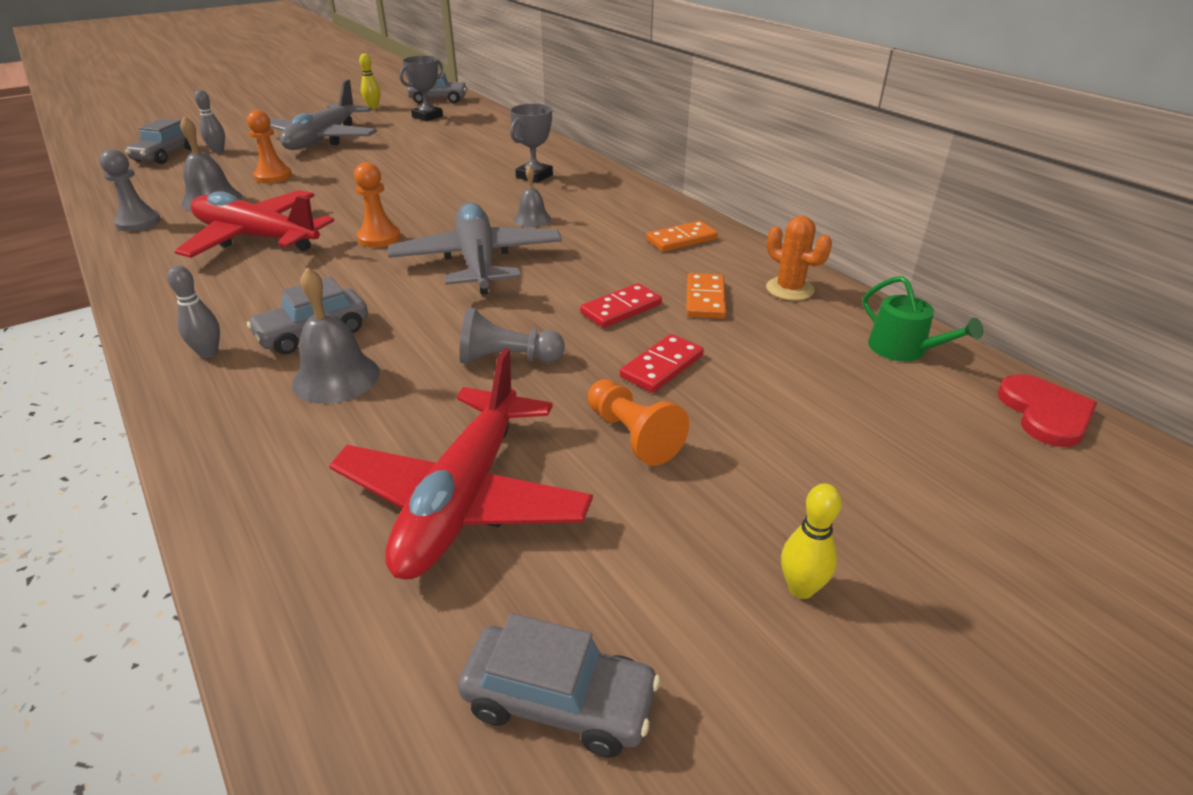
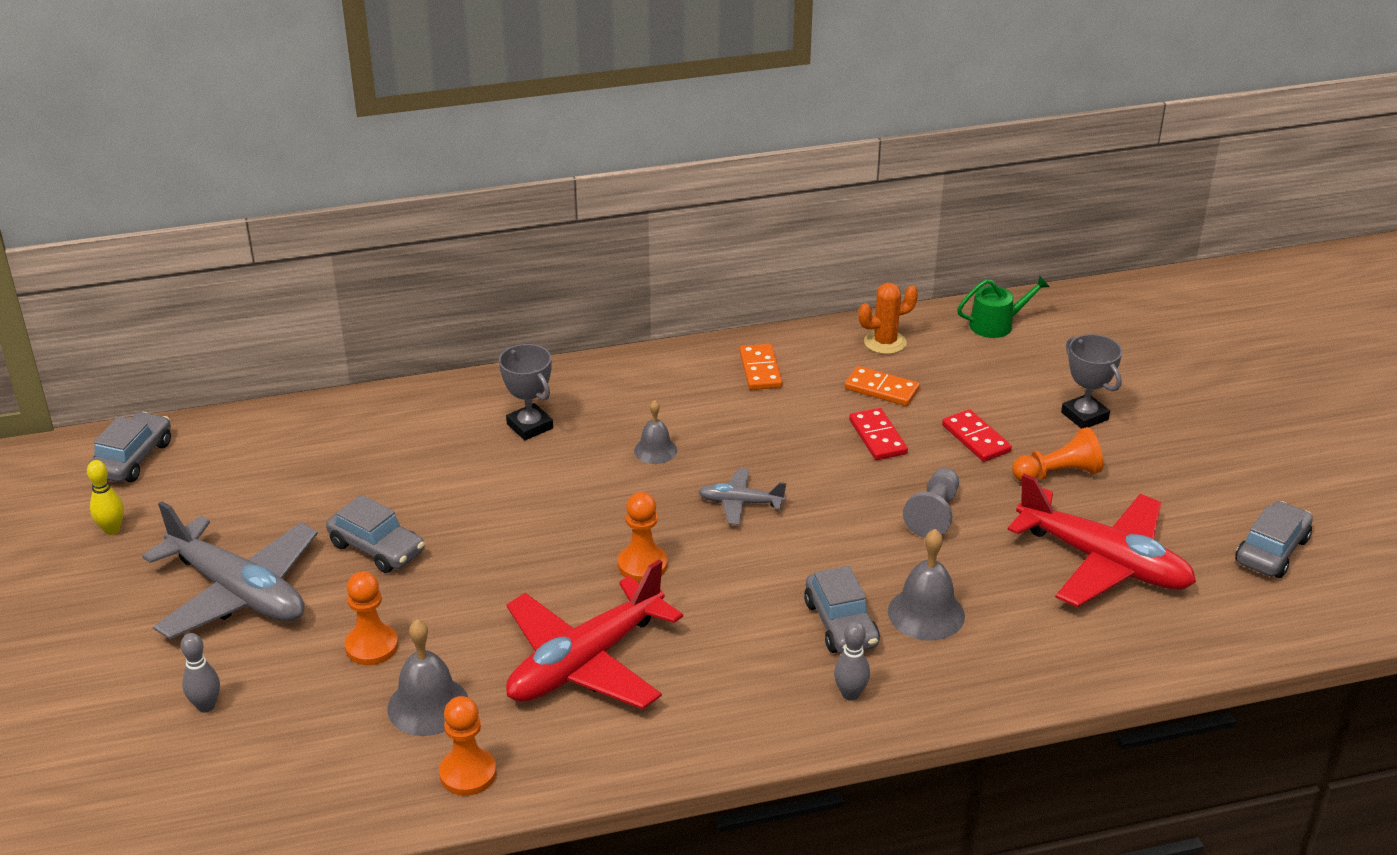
camera: 70 degrees left, 0 degrees up
(138, 223) = (468, 773): grey pawn -> orange pawn
(166, 155) = (180, 766): grey car -> grey car (377, 548)
(427, 116) = (213, 480): grey trophy -> grey trophy (1084, 416)
(478, 261) = (740, 503): grey plane -> grey plane, size x0.48
(801, 588) = (1213, 448): yellow bowling pin -> none
(1045, 413) = (1089, 302): red heart -> none

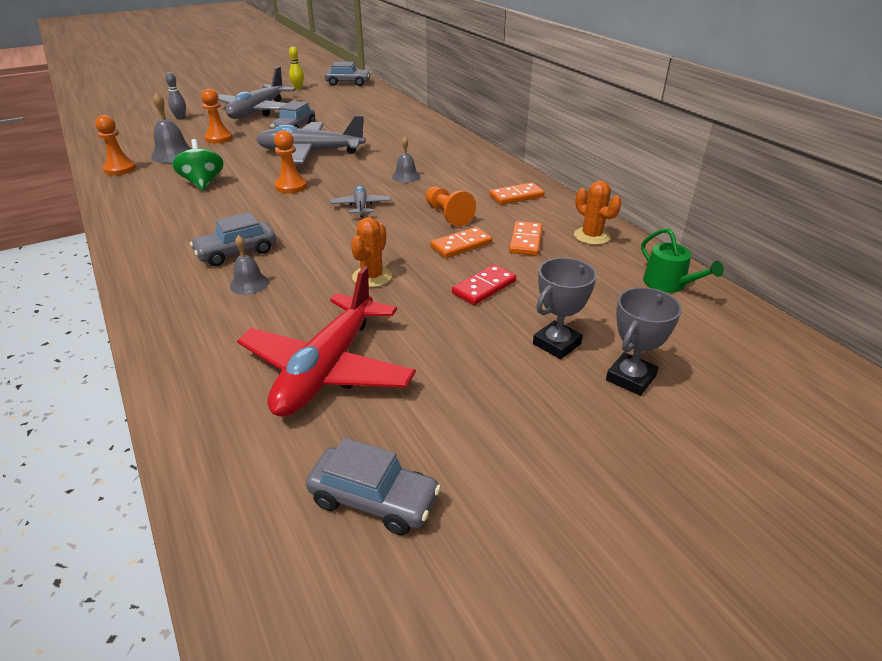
camera: 75 degrees right, 0 degrees up
(508, 536) = (310, 152): none -> grey plane
(530, 426) = (412, 144): grey trophy -> grey trophy (630, 378)
(585, 662) = (203, 183): red plane -> green spinning top
(850, 694) = (162, 263): grey bowling pin -> none
(877, 437) = (461, 245): red domino -> orange domino
(926, 613) = (249, 284): grey bell -> grey bell, size x0.63
(934, 514) = (372, 277): grey pawn -> orange cactus
(1058, 473) = (454, 334): orange pawn -> orange pawn (447, 215)

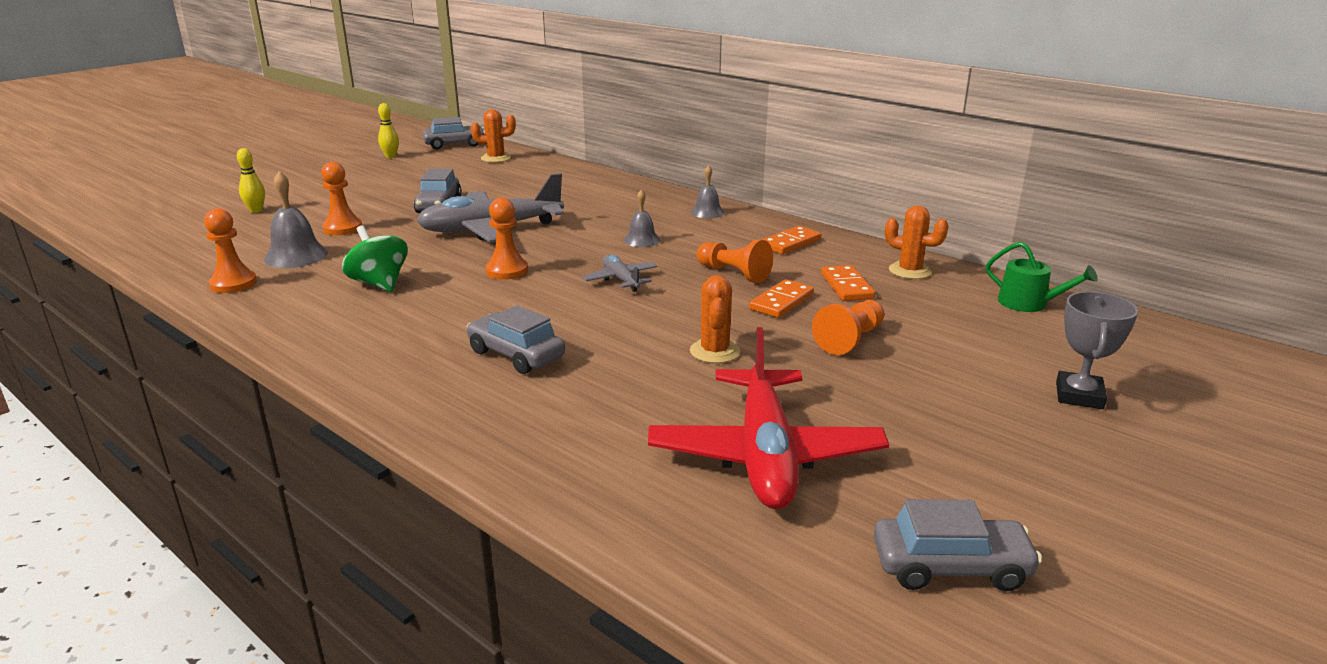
camera: 20 degrees left, 10 degrees down
(180, 118) = (256, 210): grey bowling pin -> yellow bowling pin
(236, 252) = (516, 355): grey car -> grey car turned 90 degrees clockwise
(249, 284) = (571, 386): grey bell -> grey bell (707, 212)
(258, 111) = (364, 190): grey plane -> none
(366, 97) = (496, 158): none -> orange cactus
(484, 287) = (850, 339): red domino -> orange pawn
(556, 344) = (979, 379): grey trophy -> none

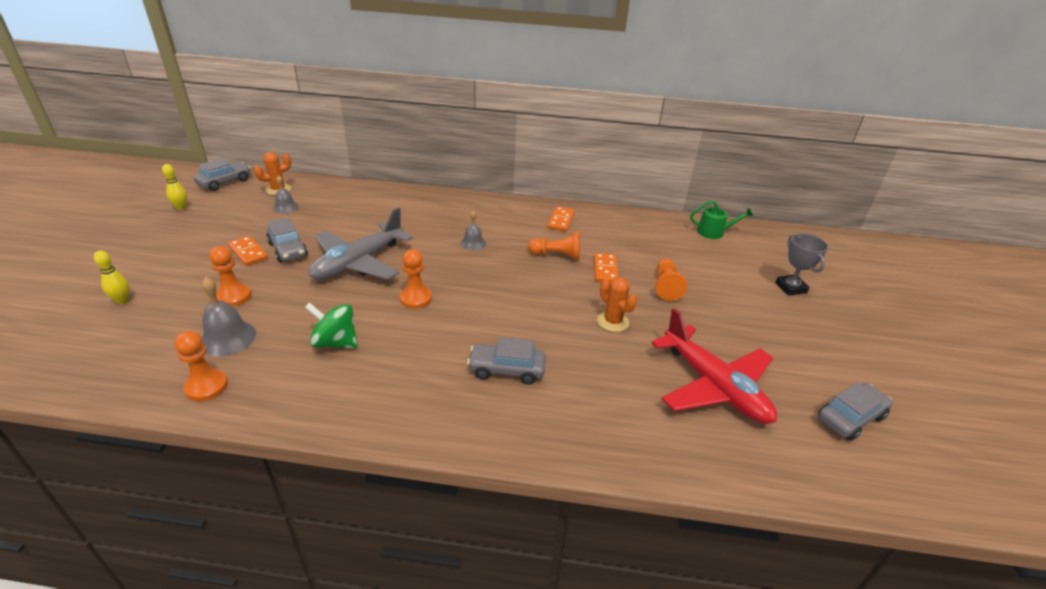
camera: 35 degrees left, 10 degrees up
(621, 280) = (498, 282): grey plane -> none
(707, 212) = (486, 207): grey bell -> grey bell (285, 207)
(846, 286) = (624, 246): orange domino -> orange domino (248, 252)
(910, 271) = (641, 225): orange cactus -> none

